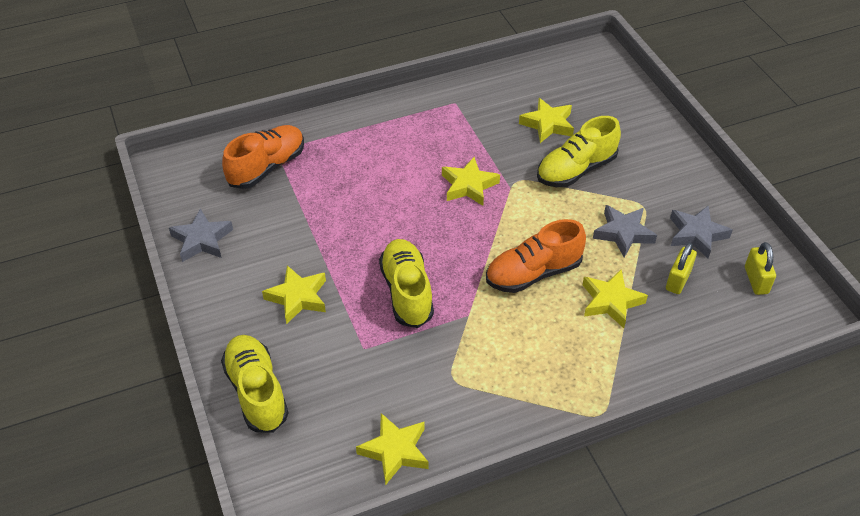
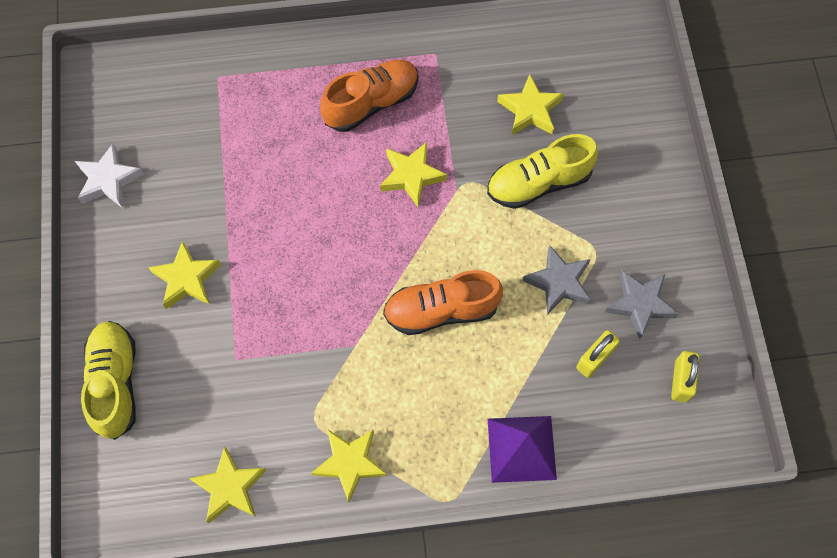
camera: 15 degrees right, 20 degrees up
(202, 240) = (108, 180): grey star -> white star
(267, 167) = (201, 98): orange shoe -> orange shoe (371, 103)
(407, 292) = (300, 301): yellow shoe -> none
(611, 301) = (511, 368): yellow star -> yellow star (350, 463)
(646, 359) = (521, 448): none -> purple pyramid

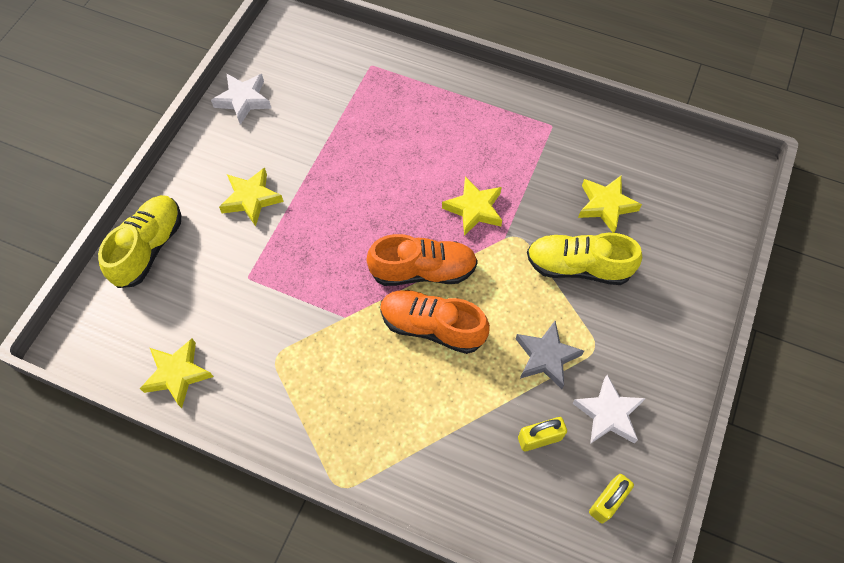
camera: 30 degrees right, 5 degrees down
(350, 463) = (280, 409): yellow star -> none
(371, 103) = (477, 138): orange shoe -> orange shoe (423, 271)
(521, 448) = (429, 478): purple pyramid -> none
(640, 304) = (608, 414): grey star -> white star

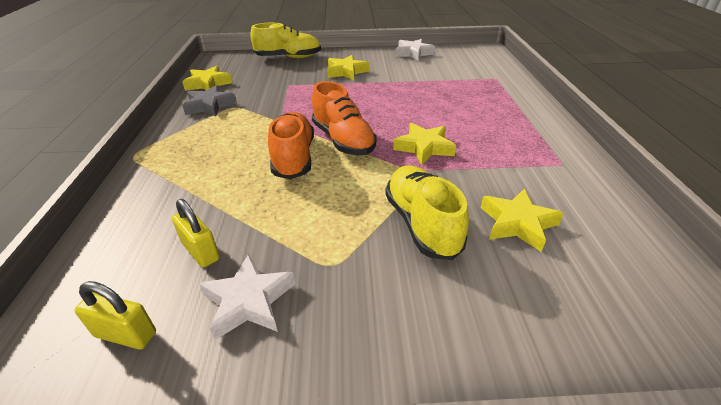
camera: 65 degrees right, 25 degrees down
(546, 357) = (299, 230): grey star -> grey star (209, 106)

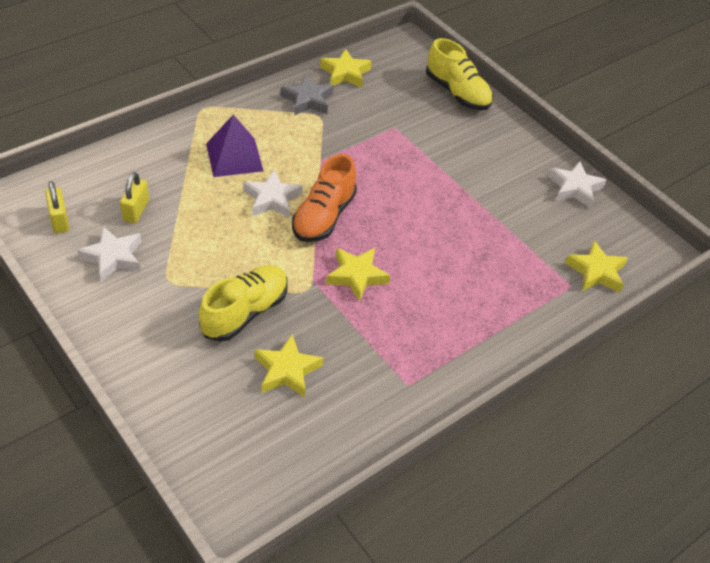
camera: 50 degrees right, 10 degrees up
(218, 160) = (234, 157): none -> purple pyramid
(293, 158) = (272, 199): orange shoe -> white star
(346, 72) = (465, 154): yellow star -> yellow star (596, 272)

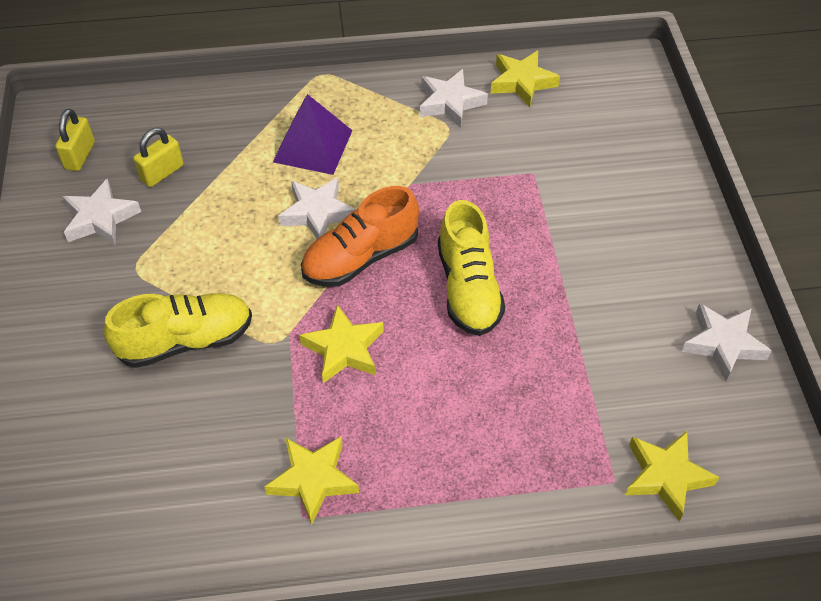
camera: 35 degrees right, 5 degrees up
(287, 370) = (178, 433): yellow star -> yellow star (313, 480)
(308, 100) = (450, 103): grey star -> white star
(457, 93) = (651, 154): yellow shoe -> yellow shoe (468, 288)

